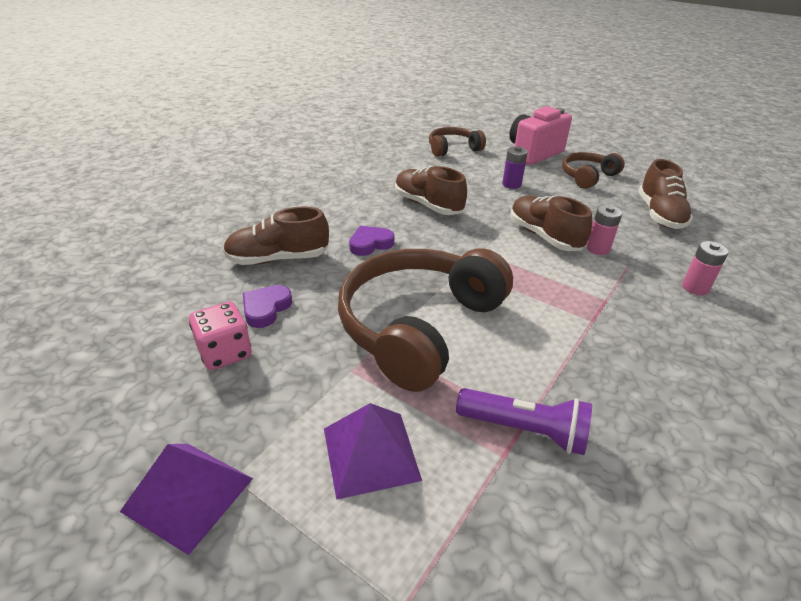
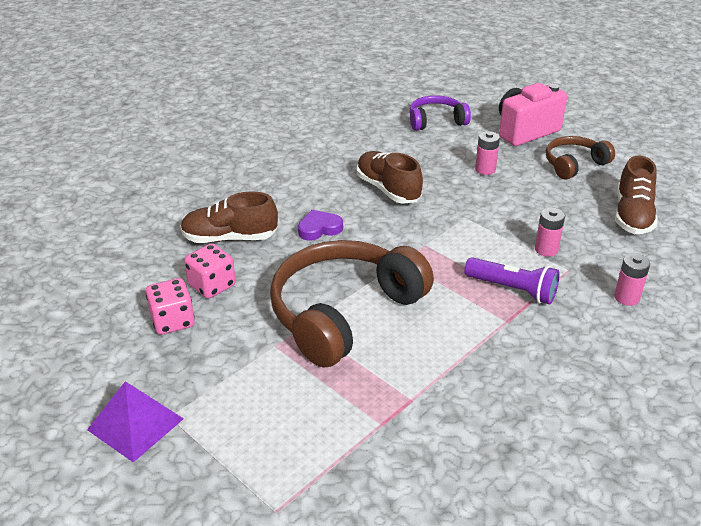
camera: 10 degrees right, 0 degrees up
(266, 309) = (212, 285): purple heart -> pink dice
(370, 453) = (276, 411): purple pyramid -> none
(453, 149) = (436, 121): brown headphones -> purple headphones
(511, 184) = (485, 169): purple battery -> pink battery
(524, 430) = (407, 407): purple flashlight -> purple flashlight (512, 290)
(544, 236) = (496, 232): brown shoe -> none

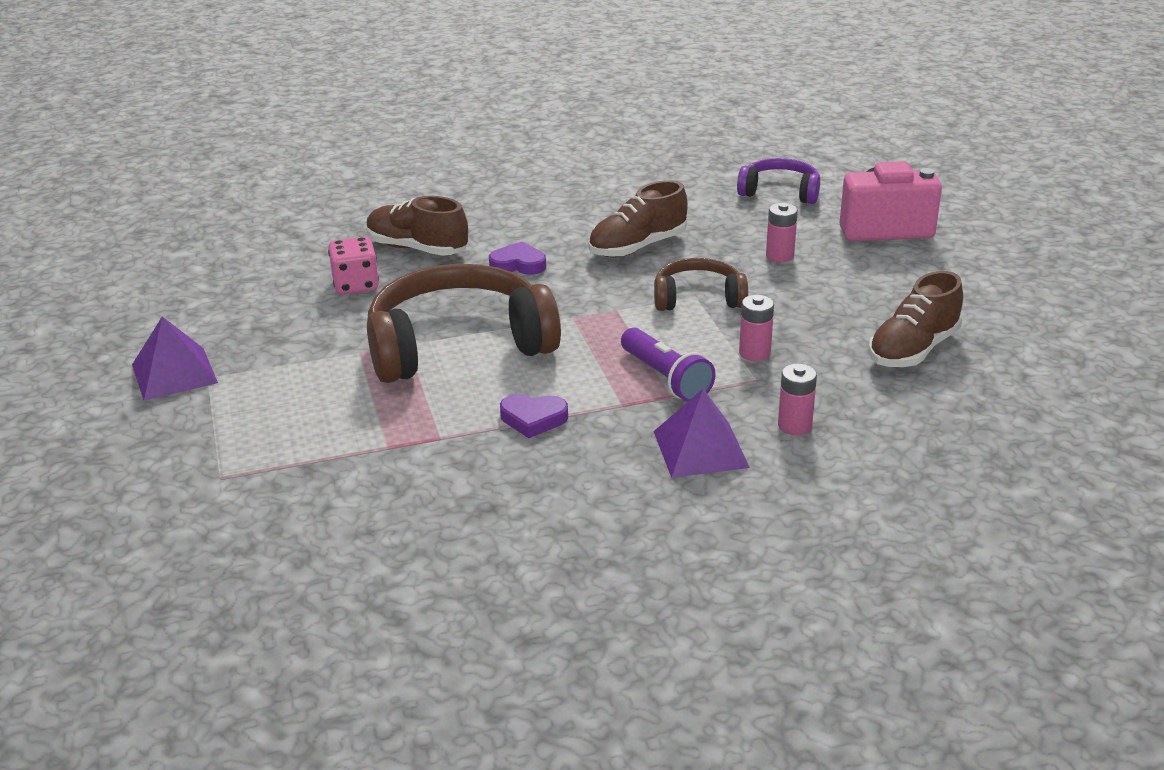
camera: 30 degrees right, 5 degrees down
(173, 321) = (288, 304): pink dice -> none
(388, 189) = (637, 247): brown shoe -> brown shoe turned 120 degrees counterclockwise
(460, 357) = (533, 419): none -> purple heart
(574, 164) = (905, 278): brown headphones -> brown headphones (698, 298)
(591, 338) = (700, 449): none -> purple pyramid

